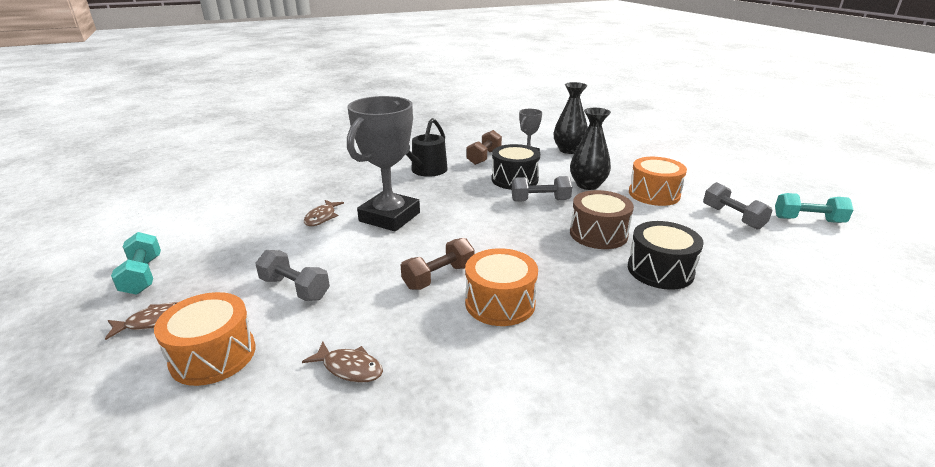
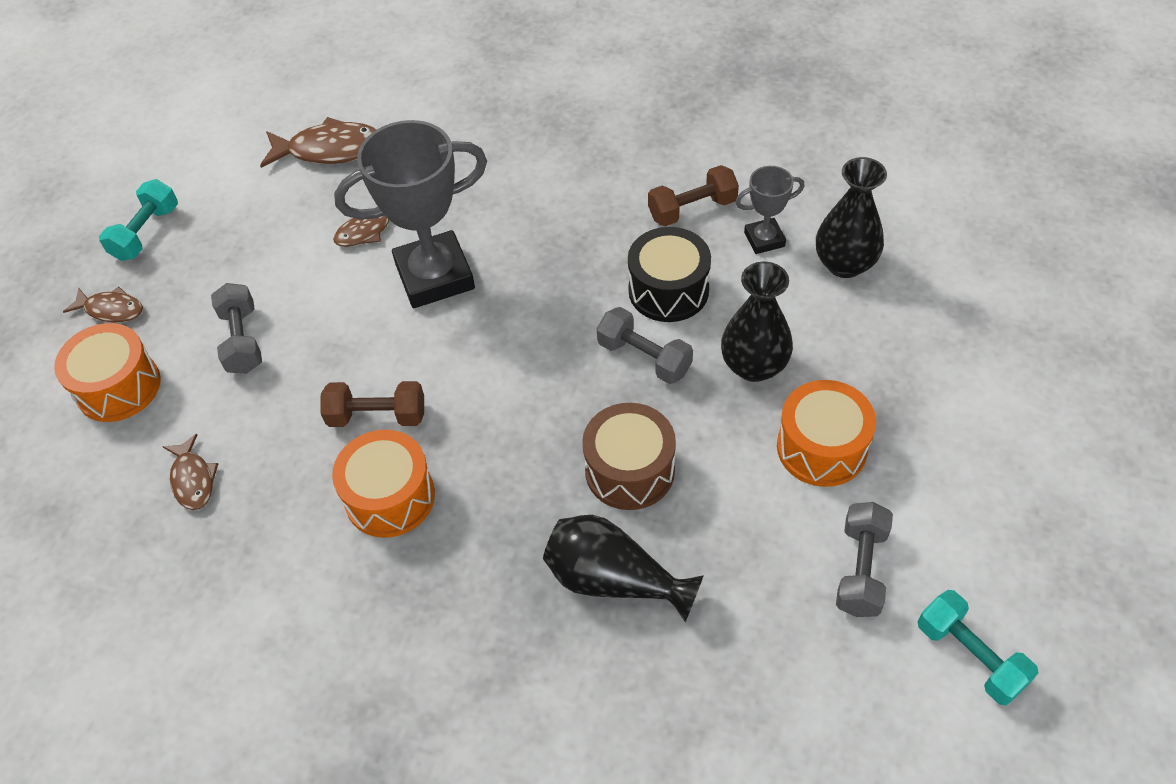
camera: 45 degrees right, 25 degrees up
(252, 200) = (330, 150): none -> brown fish
(427, 171) = (578, 199): black watering can -> none
(660, 270) = (614, 580): black drum -> black vase

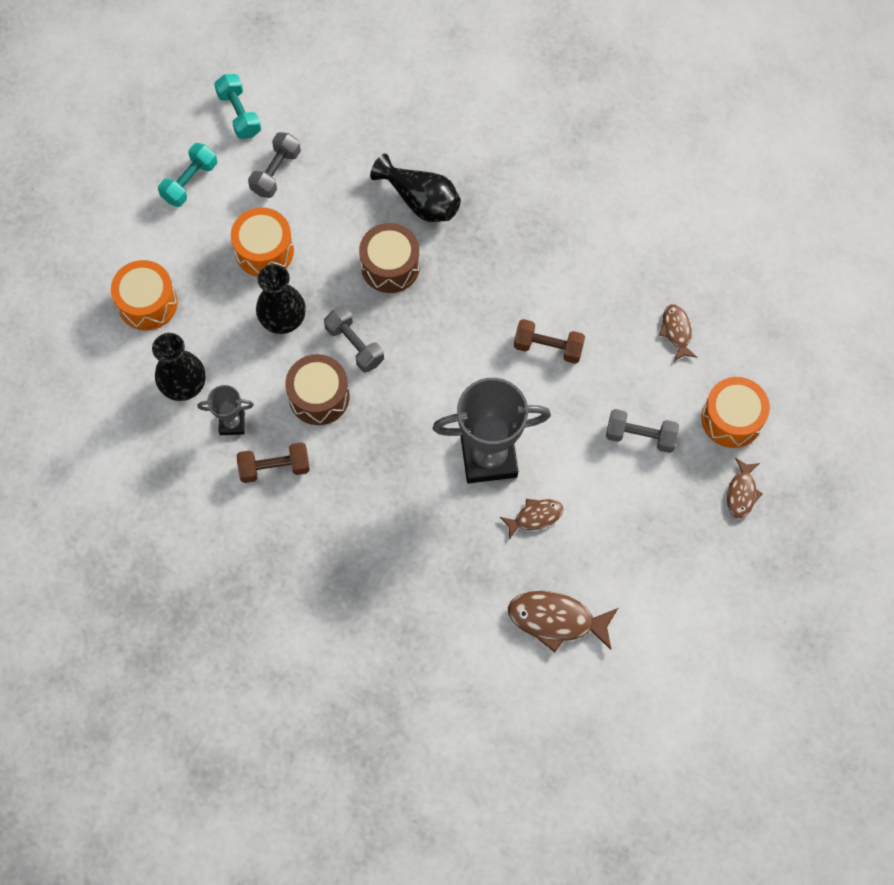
camera: 170 degrees left, 15 degrees up
(111, 309) = (741, 492): brown fish -> brown fish turned 105 degrees counterclockwise
(146, 233) = (717, 566): turquoise dumbbell -> turquoise dumbbell (190, 182)
(242, 340) = (640, 436): grey dumbbell -> grey dumbbell turned 75 degrees counterclockwise
(390, 497) = (547, 286): orange drum -> orange drum (147, 303)
(668, 290) = (319, 396): black drum -> brown drum

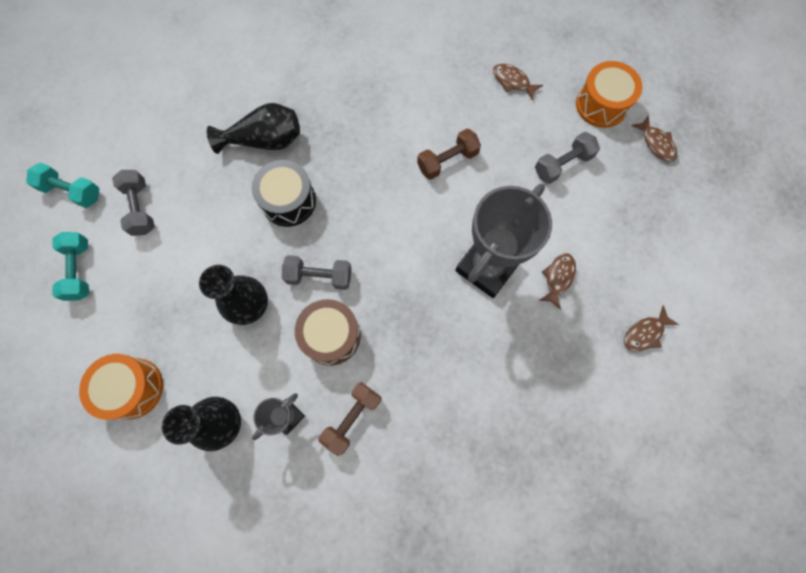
camera: 45 degrees left, 5 degrees up
(264, 250) = (186, 269): orange drum -> none
(390, 266) = (288, 201): brown drum -> black drum
(556, 620) = (645, 333): brown fish -> brown fish, size x0.59

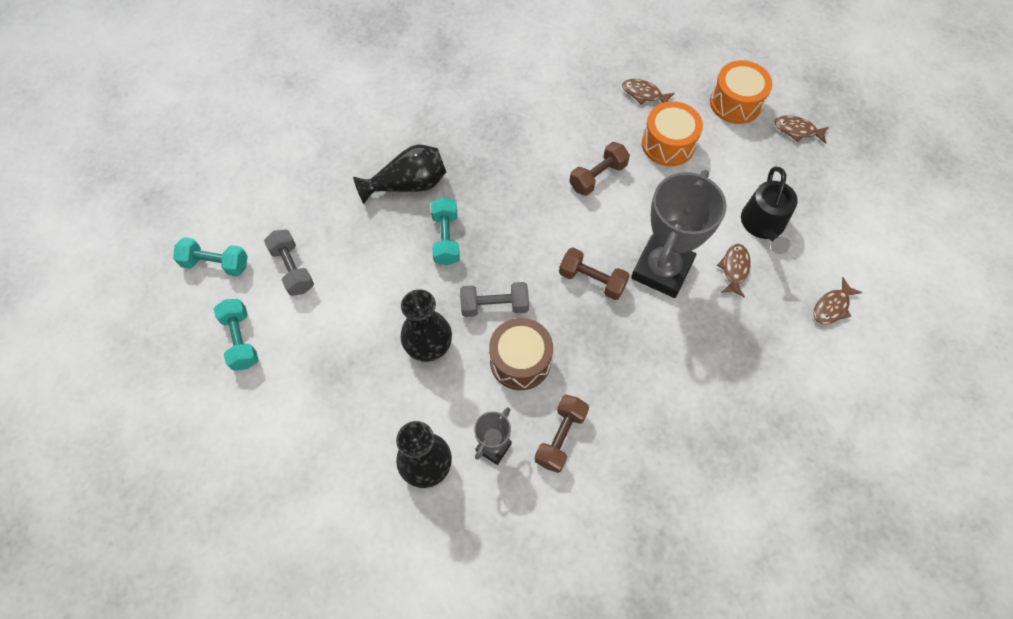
camera: 10 degrees left, 10 degrees down
(132, 388) = (323, 447): orange drum -> orange drum (668, 144)
(288, 201) = (446, 238): black drum -> turquoise dumbbell
(417, 266) = (592, 280): none -> brown dumbbell
(562, 164) = (712, 163): grey dumbbell -> none
(598, 237) = (763, 225): none -> black watering can
(656, 143) = (797, 130): brown fish -> brown fish turned 150 degrees clockwise

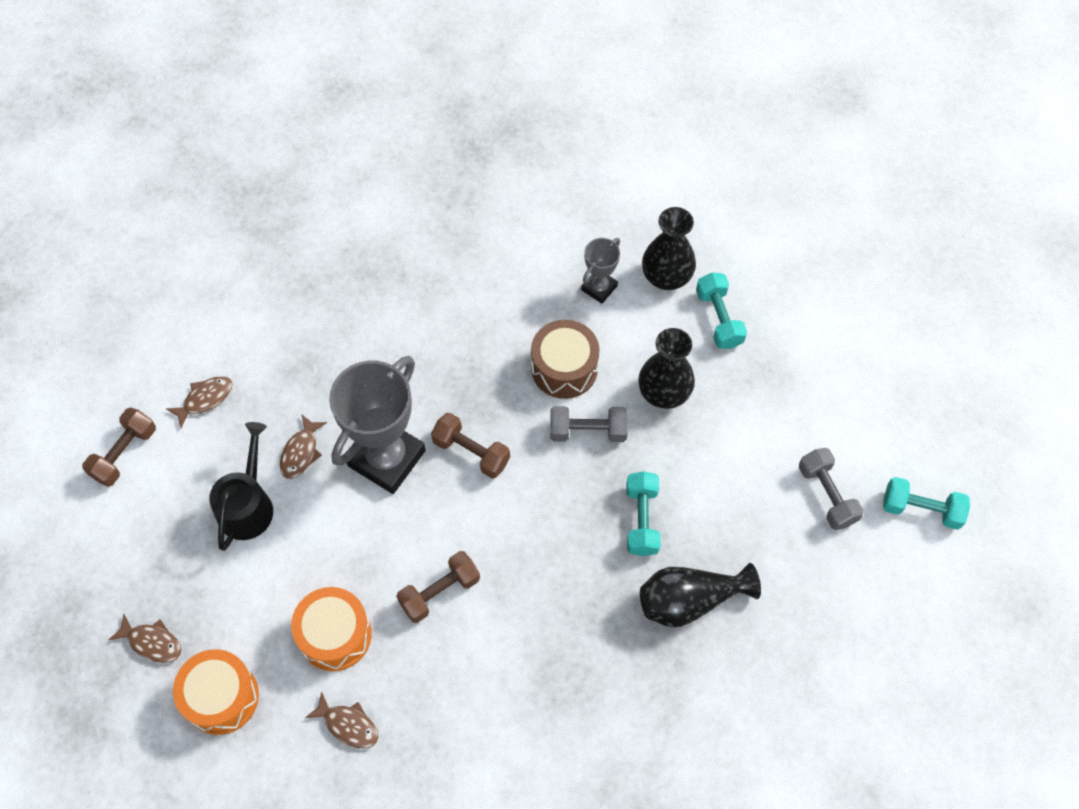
camera: 175 degrees left, 0 degrees up
(241, 340) = (874, 415): turquoise dumbbell -> turquoise dumbbell (719, 318)
(560, 437) = (531, 291): brown dumbbell -> brown dumbbell (124, 453)

